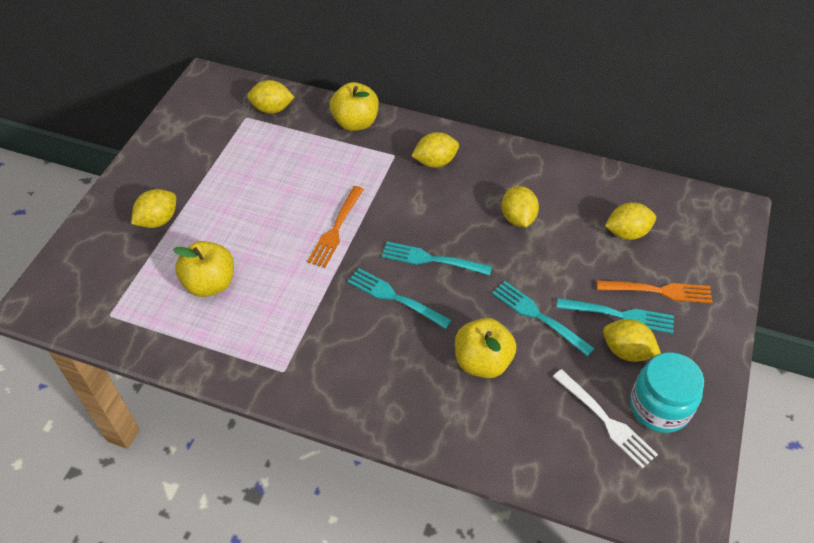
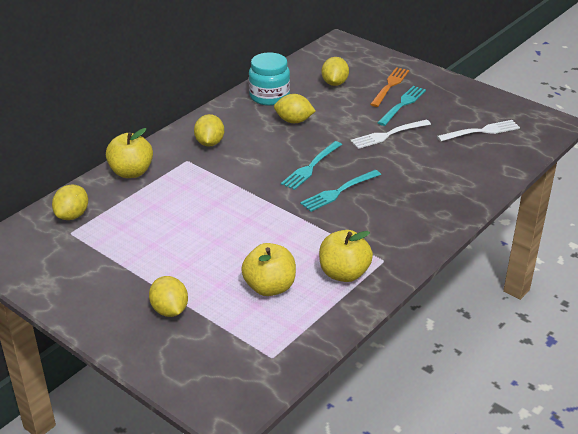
camera: 70 degrees left, 15 degrees down
(336, 229) = (250, 206): orange fork -> none
(482, 362) = (416, 166): yellow apple -> yellow apple (344, 273)
(539, 316) = (388, 135): turquoise fork -> white fork
(626, 351) = (432, 110): yellow lemon -> none
(659, 407) = (478, 110): turquoise jar -> turquoise jar (269, 96)

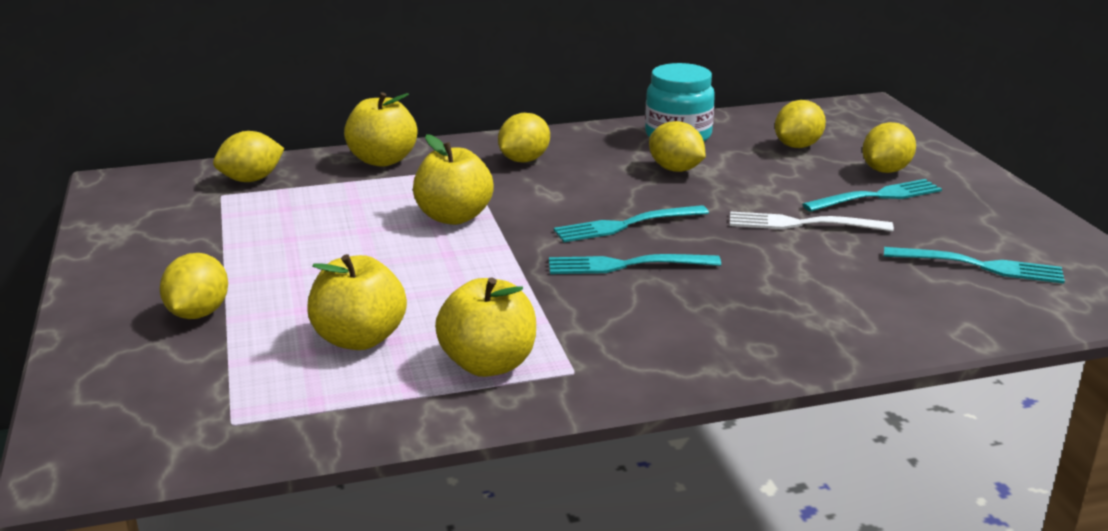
camera: 35 degrees right, 10 degrees down
(221, 196) = (454, 217): none -> yellow apple
(390, 86) = (885, 170): orange fork -> yellow lemon
(481, 131) = (979, 266): white fork -> turquoise fork

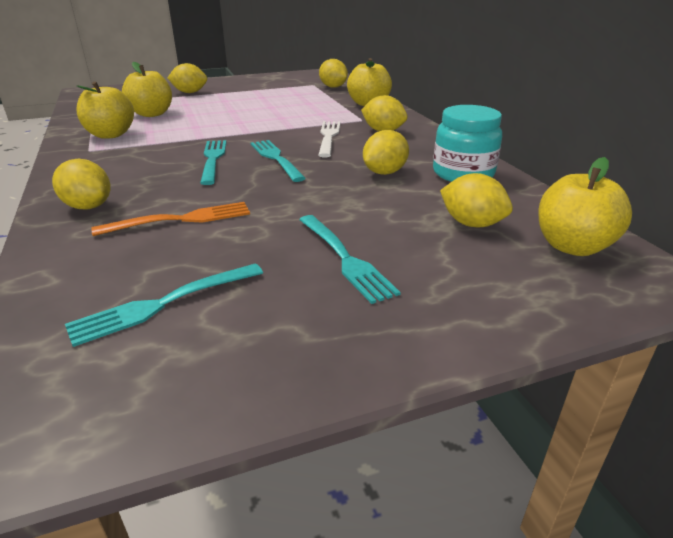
camera: 85 degrees right, 5 degrees up
(454, 217) = (288, 121): yellow apple -> yellow apple (572, 246)
(802, 224) = (275, 217): white fork -> white fork (328, 137)
(820, 272) = (180, 219): none -> orange fork
(885, 170) = (423, 270): yellow lemon -> yellow lemon (88, 206)
(979, 266) = (163, 304): turquoise fork -> turquoise fork turned 45 degrees clockwise

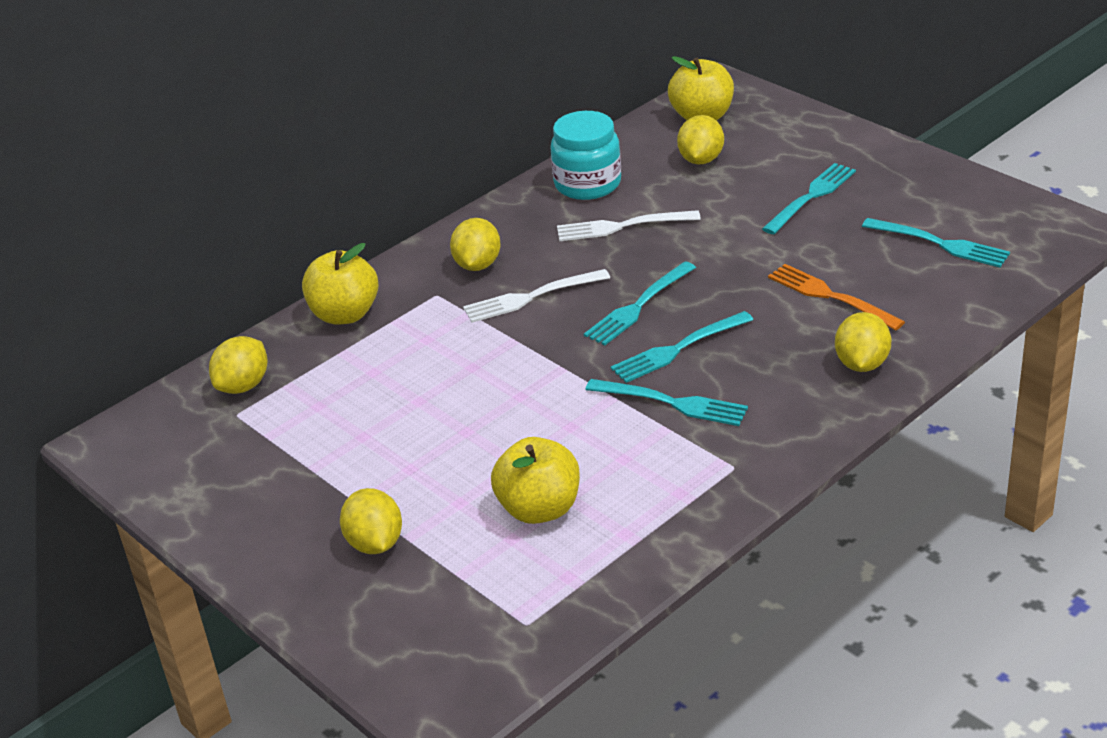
camera: 110 degrees left, 5 degrees up
(110, 135) = (664, 488): yellow apple -> none
(168, 148) = (672, 403): none -> turquoise fork
(384, 172) = (622, 226): yellow lemon -> white fork

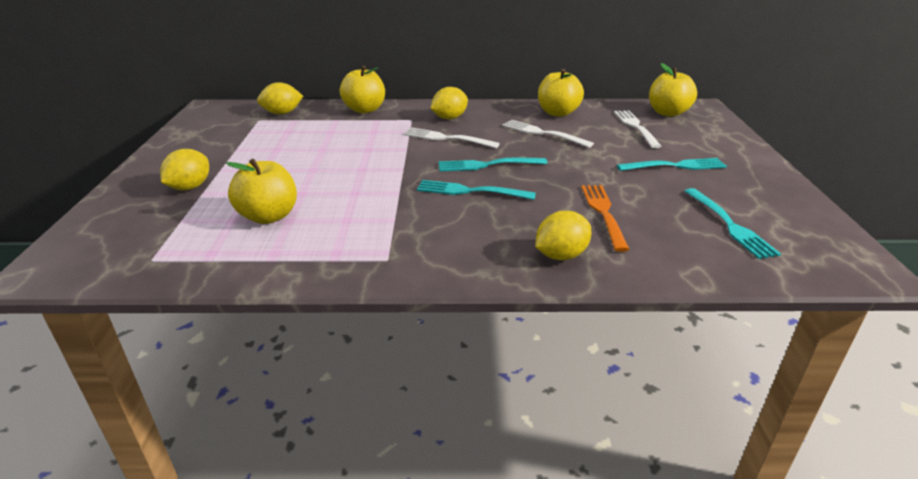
camera: 40 degrees right, 5 degrees down
(587, 184) = (558, 113): turquoise jar -> yellow apple
(672, 403) = (419, 211): turquoise fork -> none
(701, 160) = (636, 127): yellow lemon -> white fork

